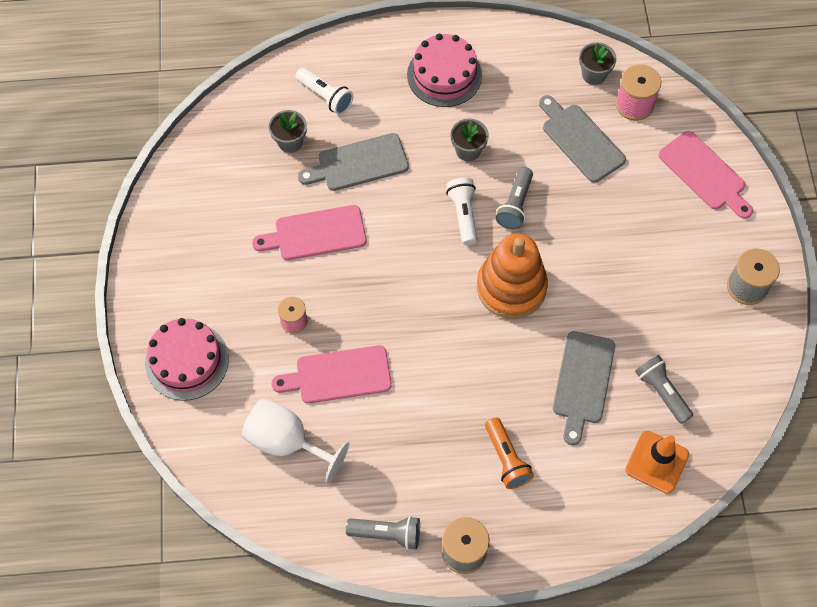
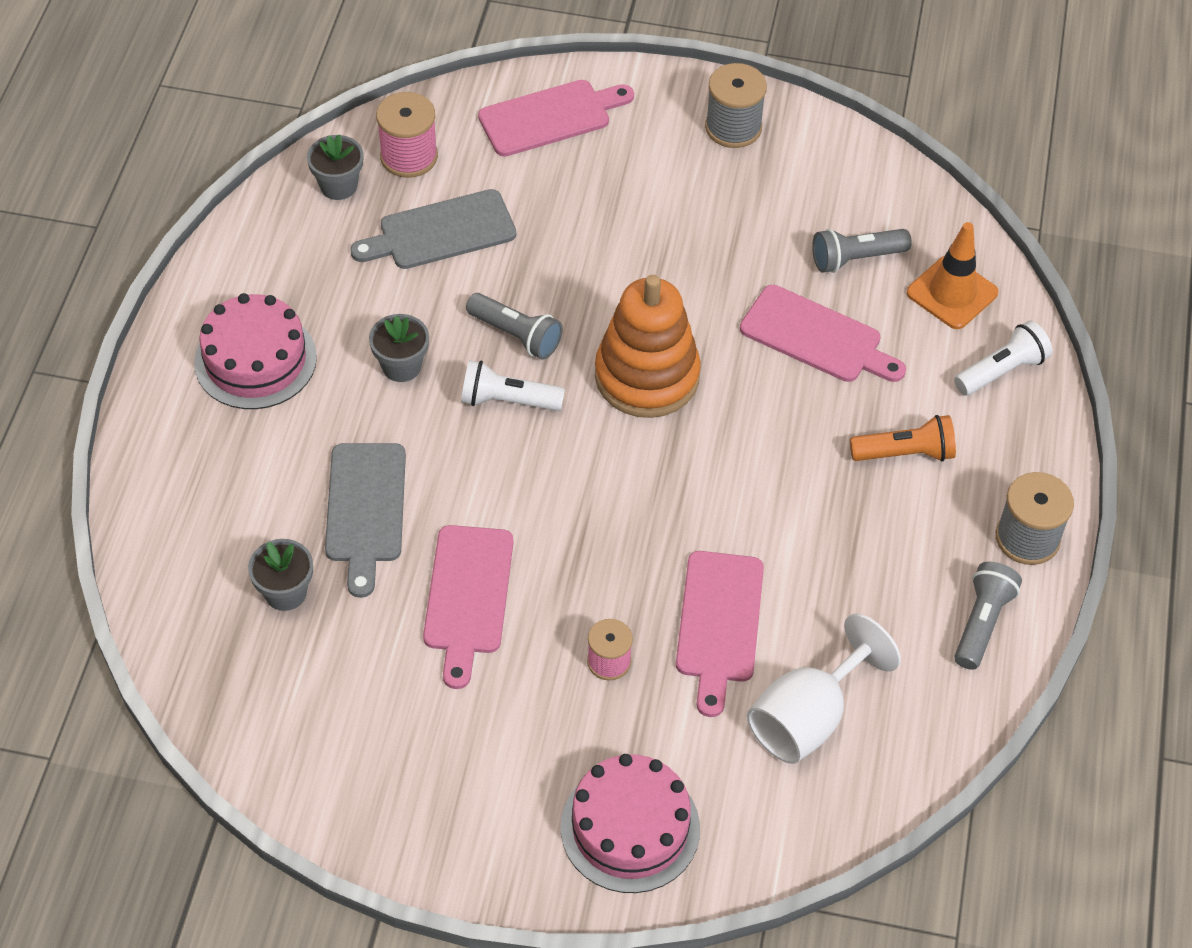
camera: 75 degrees left, 10 degrees down
(325, 96) = (221, 524): white flashlight -> white flashlight (1001, 371)
(583, 382) = (817, 337): grey cutting board -> pink cutting board

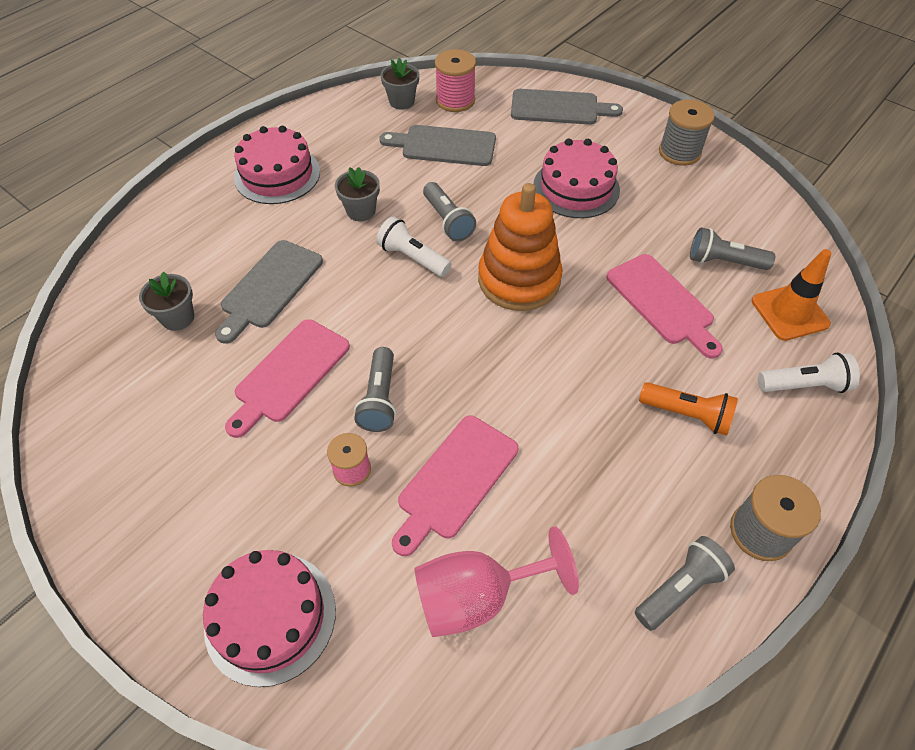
camera: 30 degrees right, 0 degrees up
(550, 117) = (559, 108): pink cutting board -> grey cutting board
(586, 578) = (379, 399): none -> grey flashlight
(640, 228) = (576, 188): none -> pink cake
(808, 717) = (477, 597): white goblet -> pink goblet

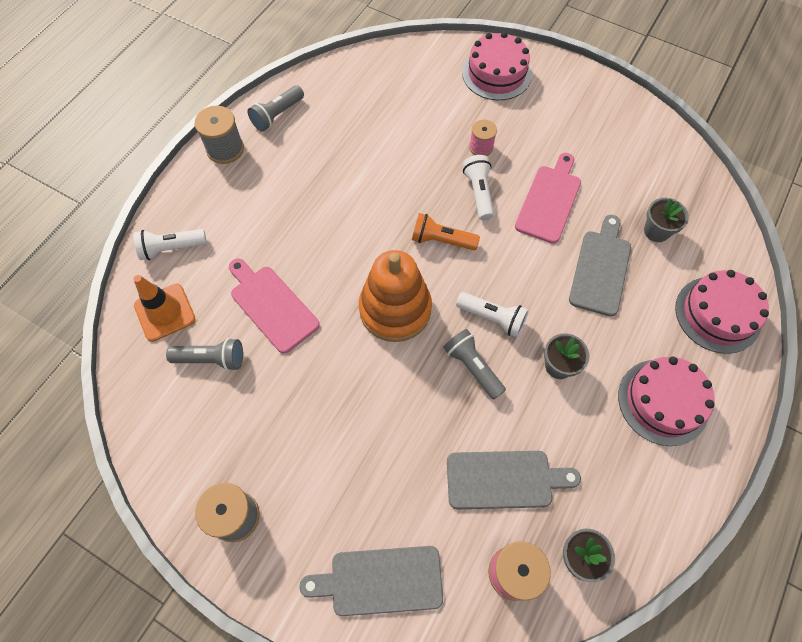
camera: 170 degrees right, 10 degrees up
(379, 399) = (479, 193): grey flashlight -> white flashlight
(455, 480) = (414, 150): pink cutting board -> none
(477, 597) = (389, 96): pink goblet -> none
(576, 188) = (351, 435): pink cake -> pink cake (717, 314)
(687, 414) = (262, 213): orange flashlight -> orange flashlight (441, 240)

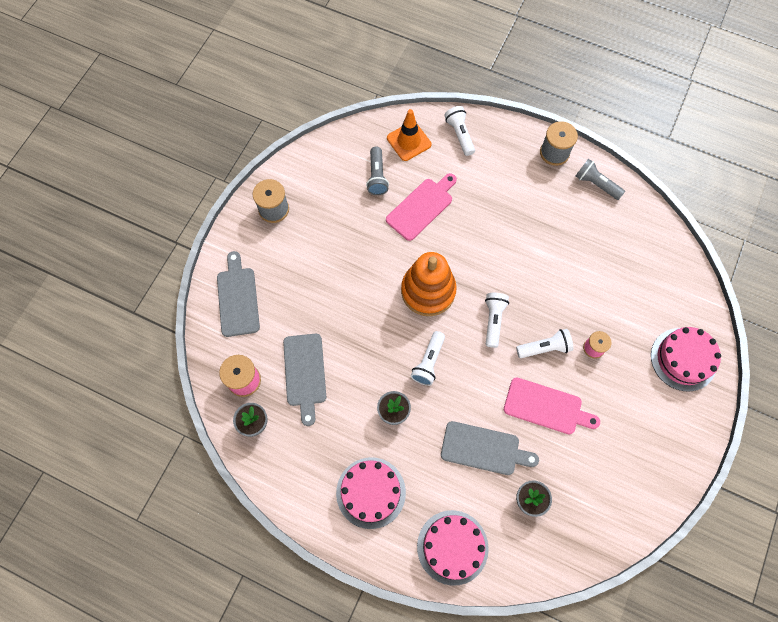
camera: 85 degrees right, 5 degrees up
(441, 240) = (493, 320): orange flashlight -> white flashlight
(473, 367) = (386, 349): grey flashlight -> none

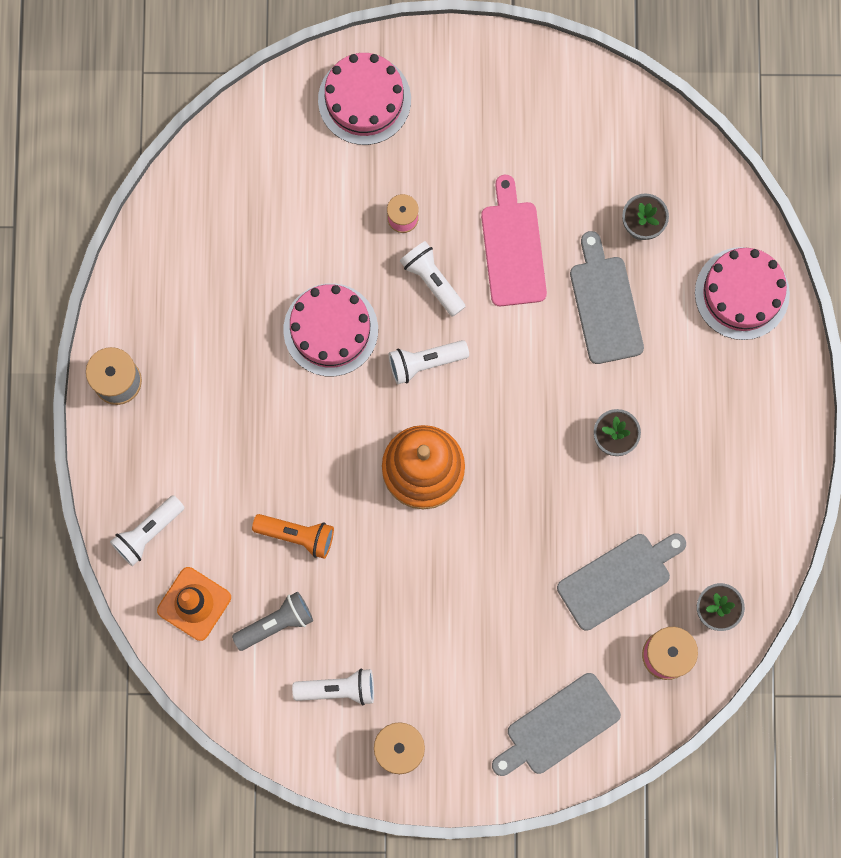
camera: 115 degrees left, 10 degrees up
(371, 492) = (727, 420): pink cake -> pink cake (330, 329)
(421, 207) = (297, 535): pink cutting board -> orange flashlight
(428, 362) = (524, 423): white flashlight -> white flashlight (338, 689)
(596, 184) = (145, 302): grey flashlight -> none

